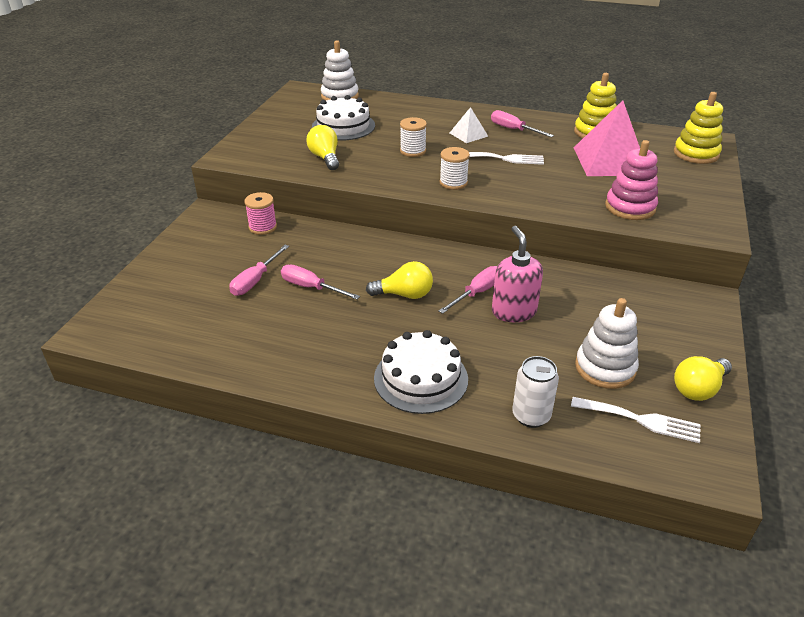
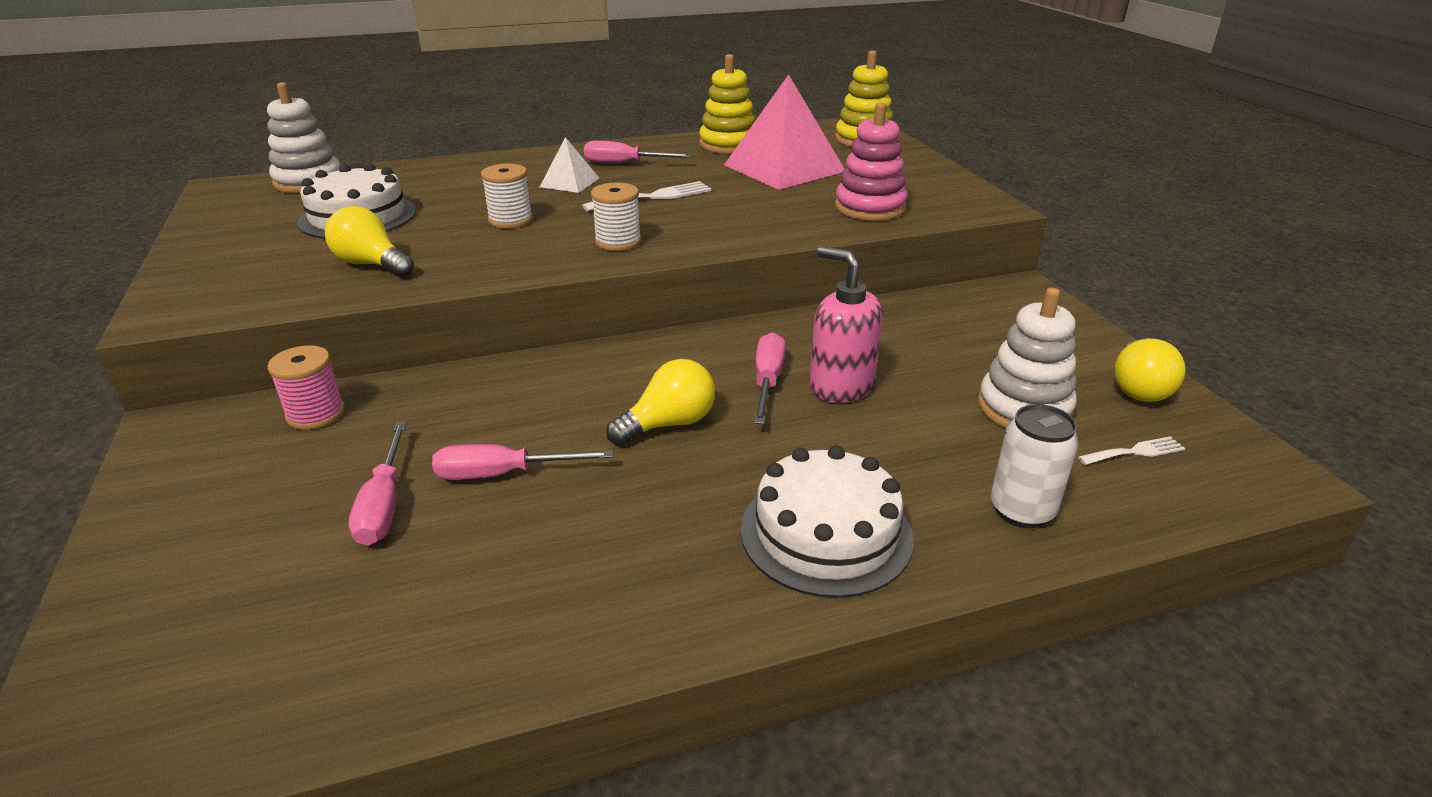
camera: 35 degrees left, 5 degrees down
(641, 420) = (1135, 452): white fork -> white fork, size x0.59

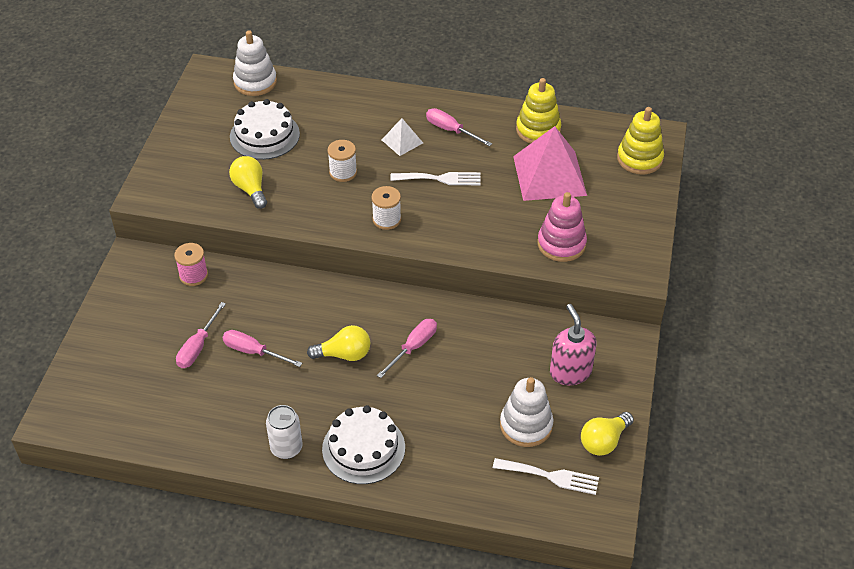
camera: 30 degrees right, 15 degrees up
(840, 386) = (447, 367): pink soap dispenser -> pink soap dispenser (570, 372)
(1021, 511) = (458, 479): white can -> white can (286, 448)
(1135, 452) = (550, 476): white fork -> white fork, size x1.68

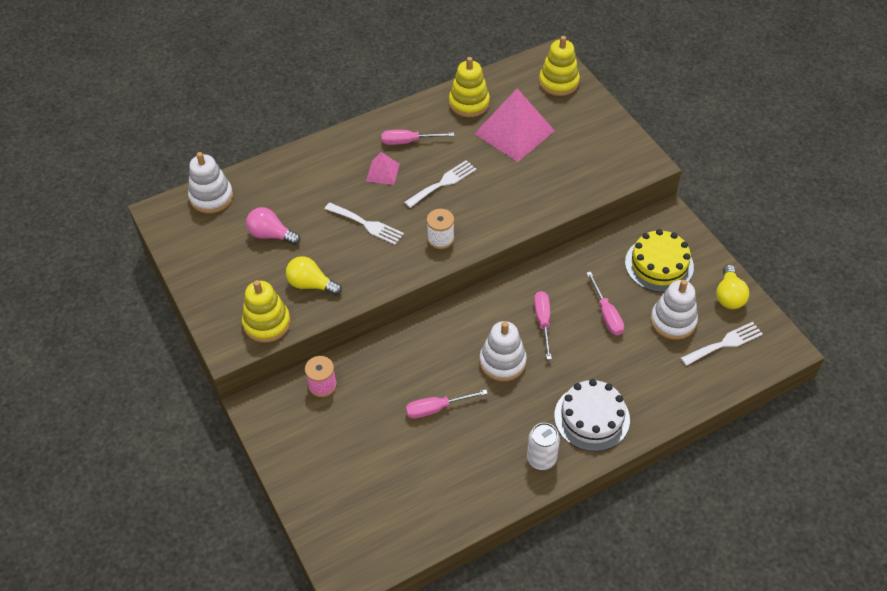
camera: 40 degrees left, 5 degrees up
(188, 196) = (267, 323): none -> yellow stacking toy
(198, 347) = (391, 436): pink screwdriver -> pink screwdriver (606, 314)
(264, 135) = (271, 235): white cake -> pink light bulb
(343, 172) = (367, 224): white spool -> white fork
(344, 354) = (502, 362): yellow light bulb -> white stacking toy
(402, 141) = (383, 172): white pyramid -> pink pyramid
(561, 244) = (577, 176): pink stacking toy -> none
(570, 372) = (659, 264): pink soap dispenser -> yellow cake

